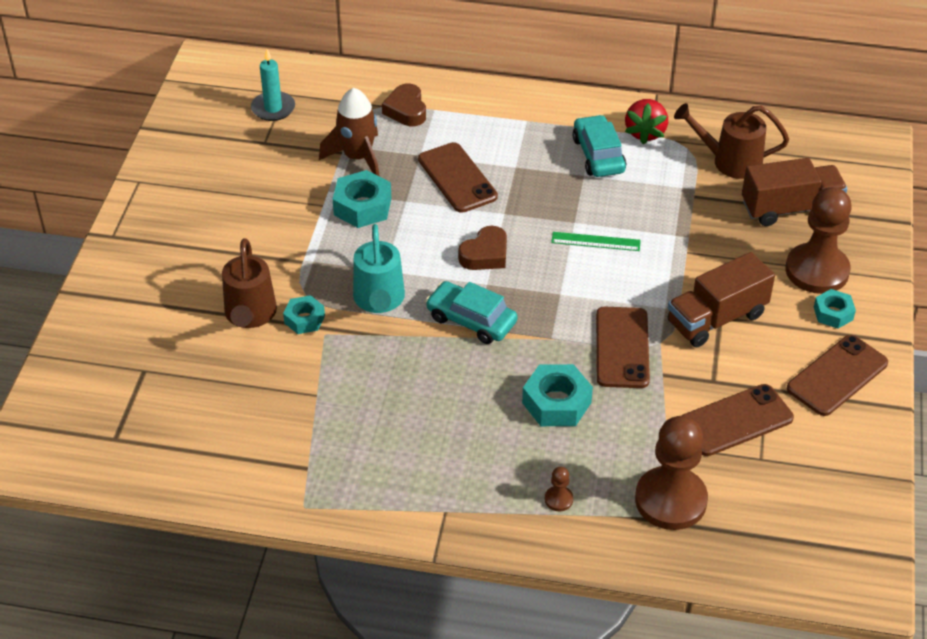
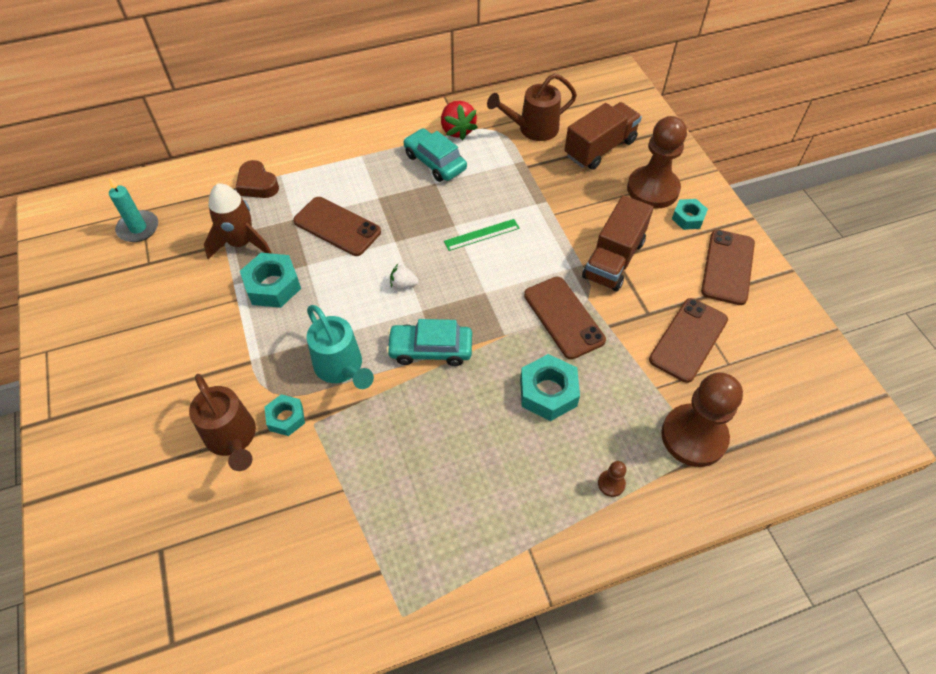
camera: 30 degrees left, 10 degrees up
(485, 254) = (403, 284): brown heart -> white strawberry

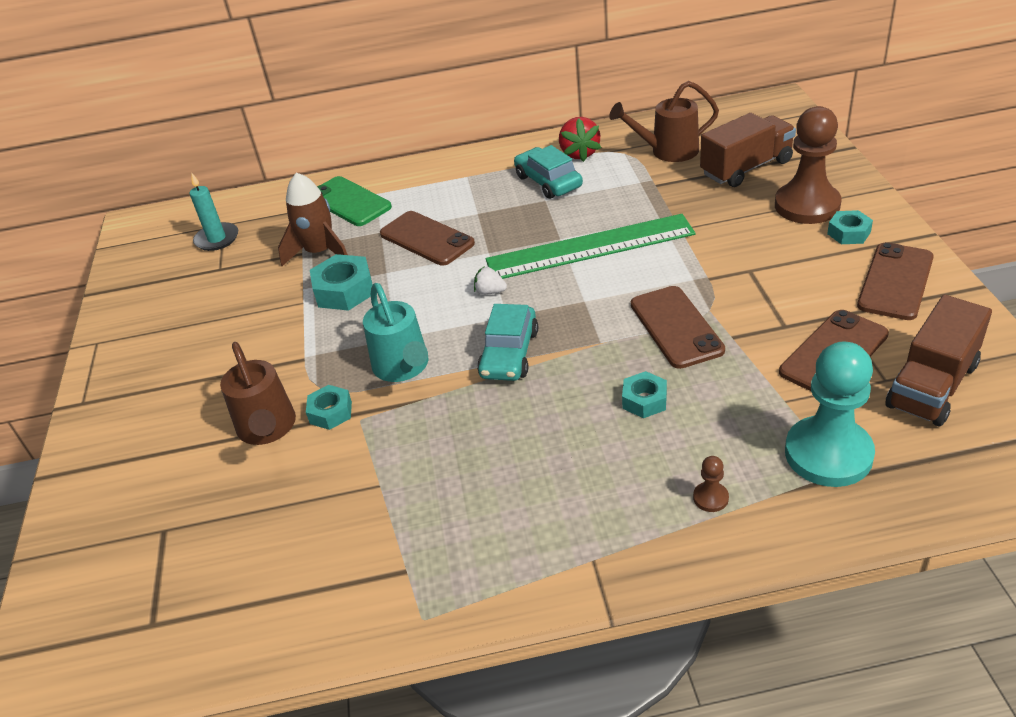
camera: 15 degrees right, 15 degrees down
(257, 184) = (349, 202): brown heart -> green phone
(430, 349) = (509, 353): turquoise car -> turquoise car turned 90 degrees counterclockwise
(481, 235) = (590, 247): green ruler -> green ruler, size x2.29
(548, 392) = (644, 400): turquoise nut -> turquoise nut, size x0.62
(613, 259) = (747, 272): brown truck -> brown truck (932, 385)
(694, 436) = (828, 454): brown pawn -> turquoise pawn

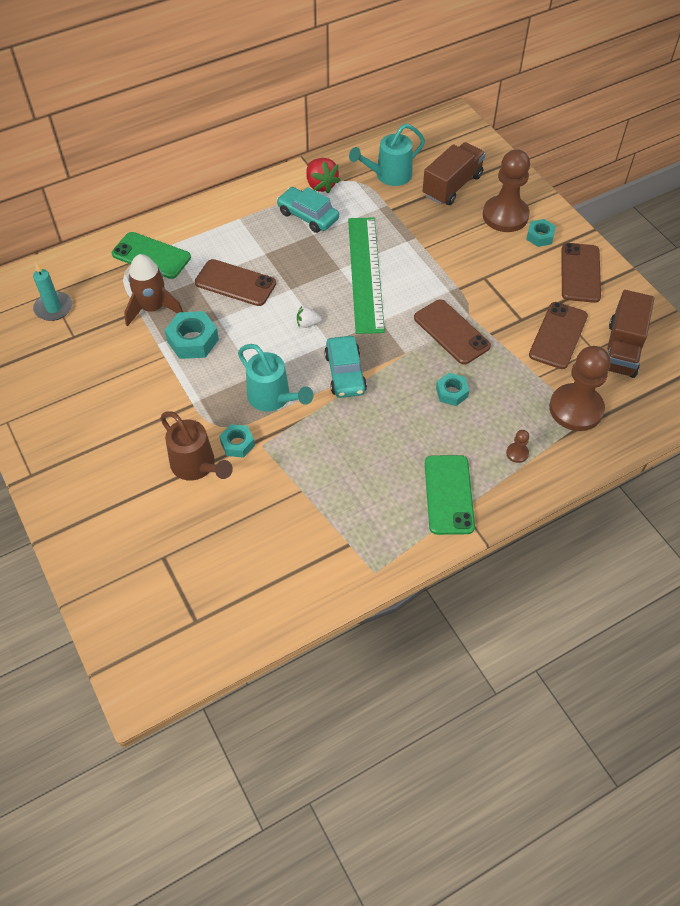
camera: 25 degrees left, 15 degrees up
(581, 534) = (449, 494): none -> green phone
(590, 247) = (365, 273): green ruler -> green ruler turned 60 degrees counterclockwise
(667, 151) = (388, 176): brown watering can -> turquoise watering can
(828, 454) = (576, 409): turquoise pawn -> brown pawn

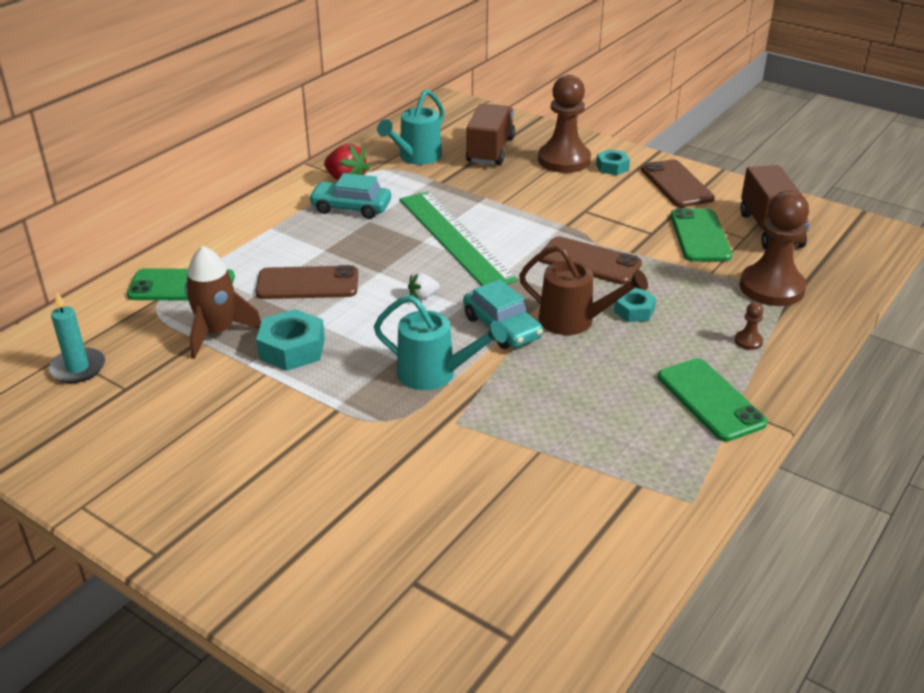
camera: 25 degrees left, 20 degrees down
(197, 466) = (388, 469): brown watering can -> brown watering can (575, 321)
(237, 444) = (424, 431): turquoise nut -> none
(558, 335) = (699, 236): brown phone -> green phone

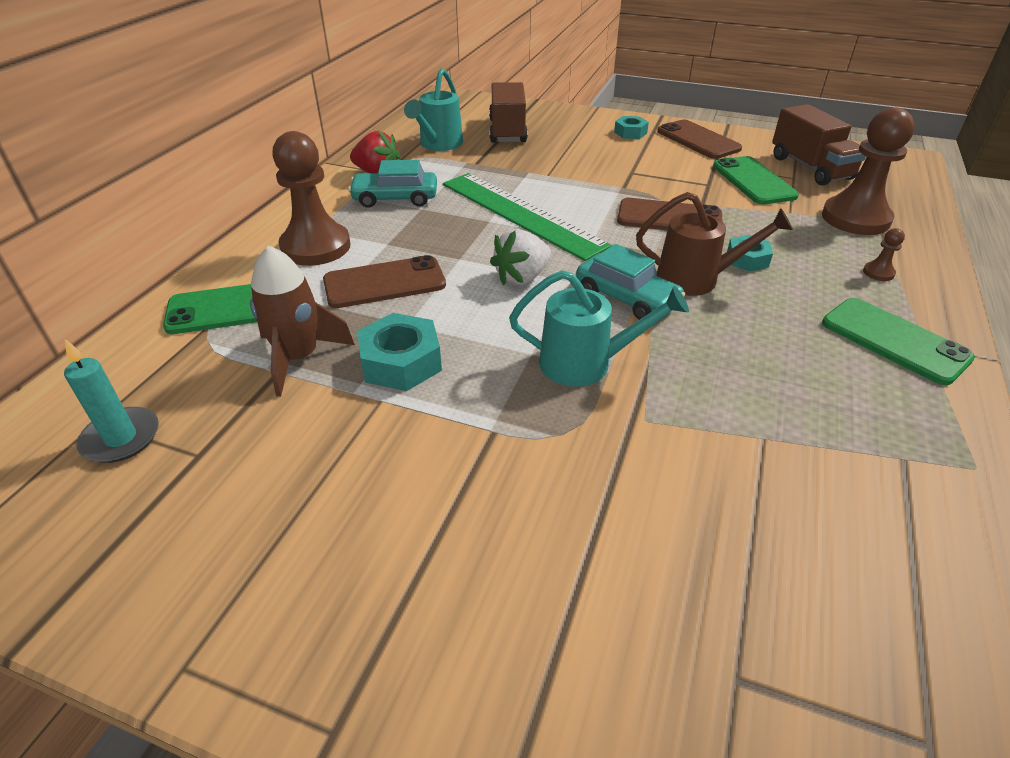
camera: 15 degrees left, 5 degrees up
(423, 296) = (522, 277): white strawberry -> white strawberry, size x1.76
(564, 160) = (582, 132): brown pawn -> brown pawn (315, 247)

